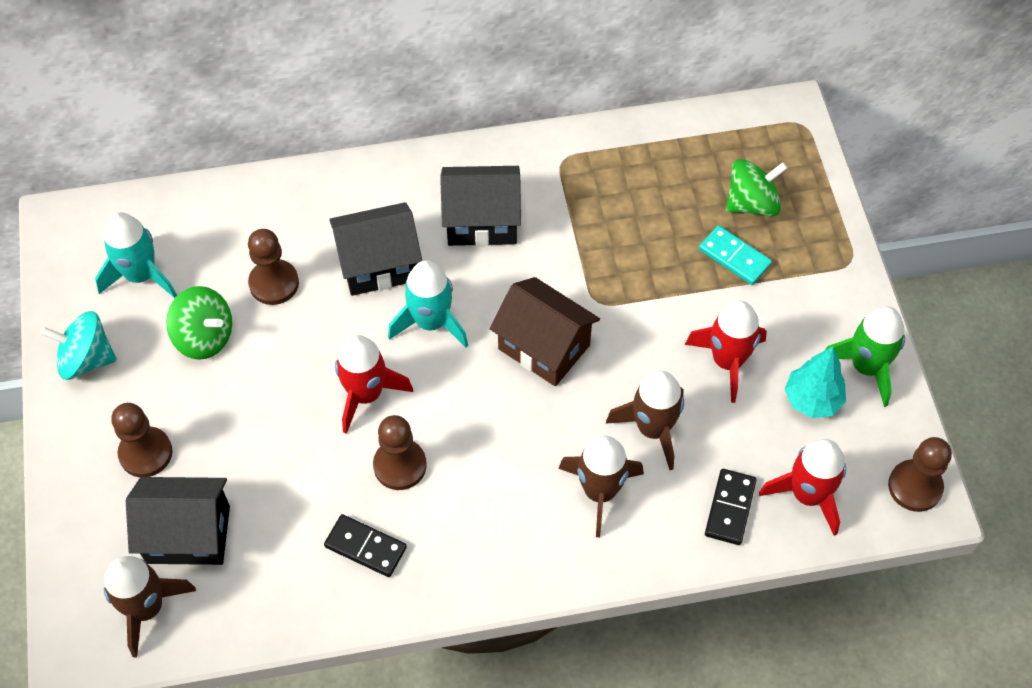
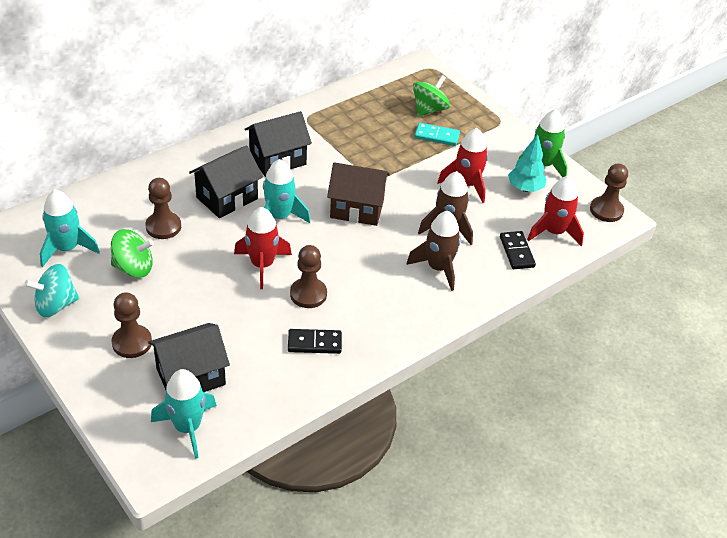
camera: 30 degrees left, 15 degrees down
(146, 608) = (187, 427): brown rocket -> turquoise rocket

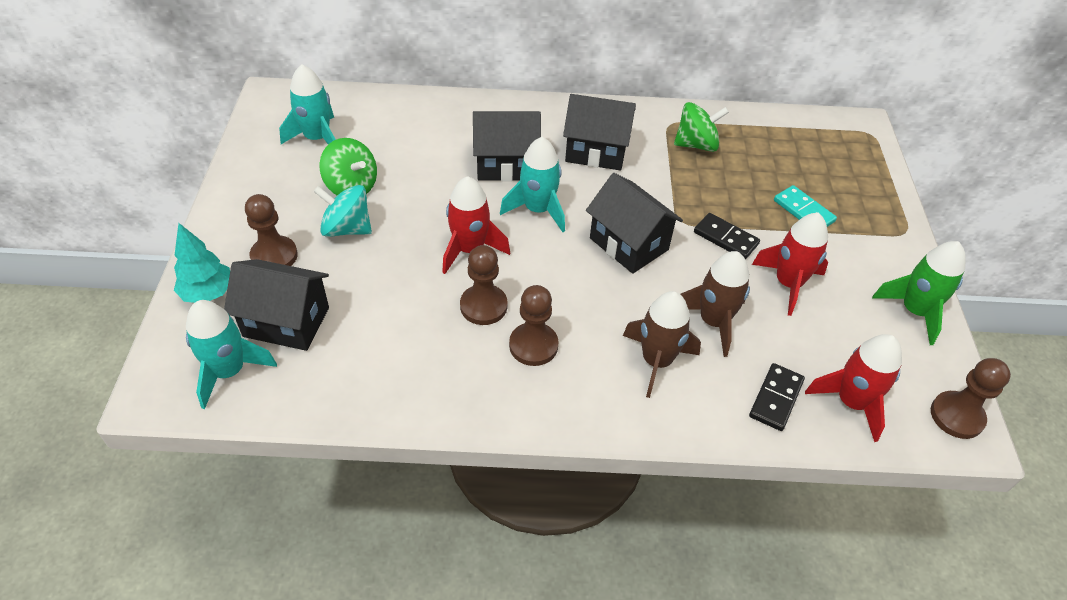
camera: 40 degrees right, 5 degrees up
(56, 305) = (253, 184): turquoise spinning top -> turquoise spinning top (347, 228)
(163, 227) = (418, 162): brown pawn -> brown pawn (533, 345)
(314, 343) = (435, 363): black domino -> black domino (725, 238)
(357, 209) = (629, 244): brown house -> black house
(429, 109) = (823, 178): green spinning top -> green spinning top (696, 144)
(525, 188) = (862, 327): turquoise tree -> turquoise tree (208, 293)

